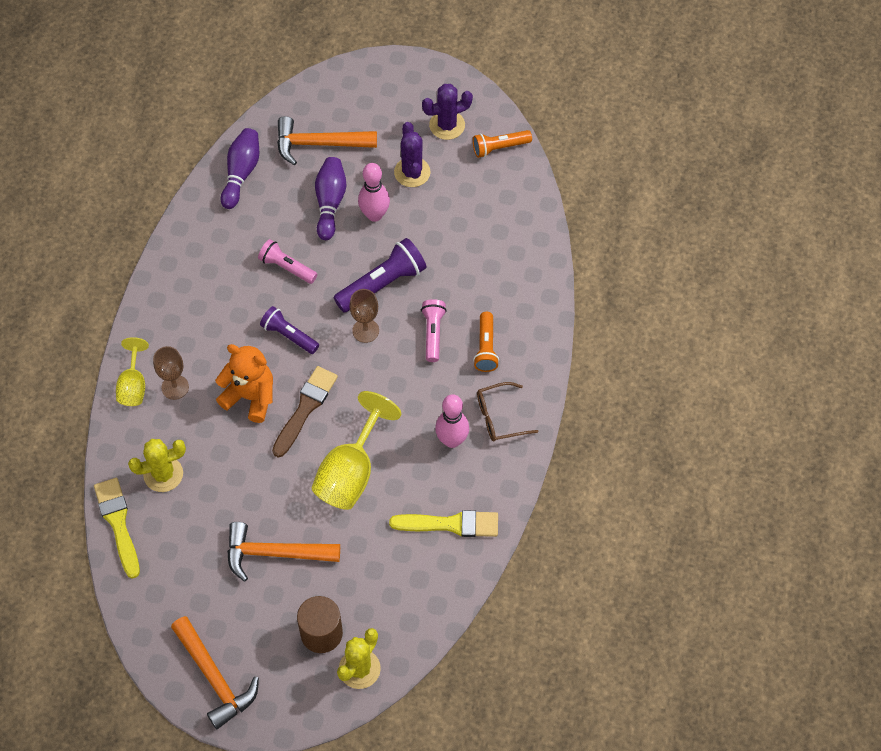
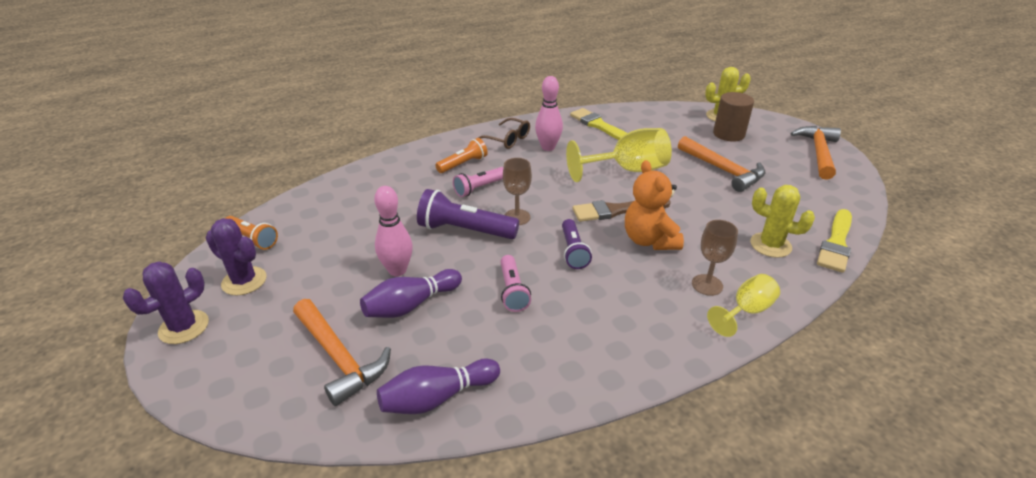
camera: 130 degrees left, 25 degrees down
(412, 172) = (325, 273): purple cactus -> purple cactus (184, 327)

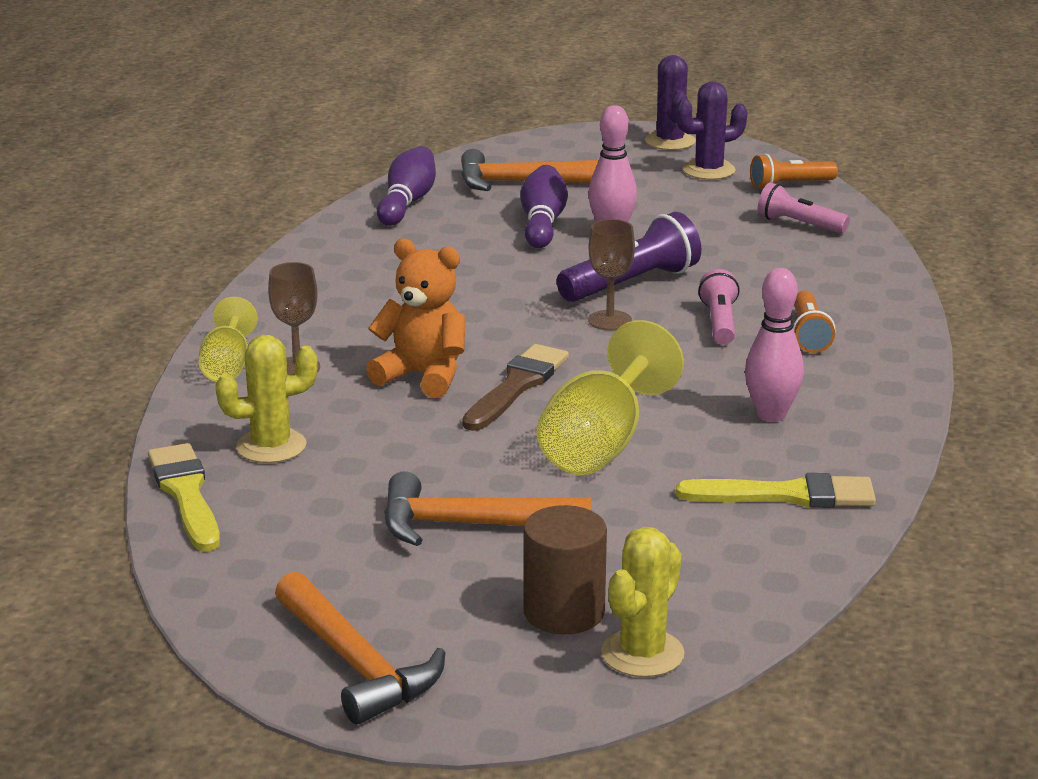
camera: 130 degrees right, 10 degrees down
(508, 139) = (847, 394): brown glasses -> none
(512, 291) = (479, 271): pink flashlight -> pink flashlight (799, 224)
(573, 251) = (485, 324): purple flashlight -> none

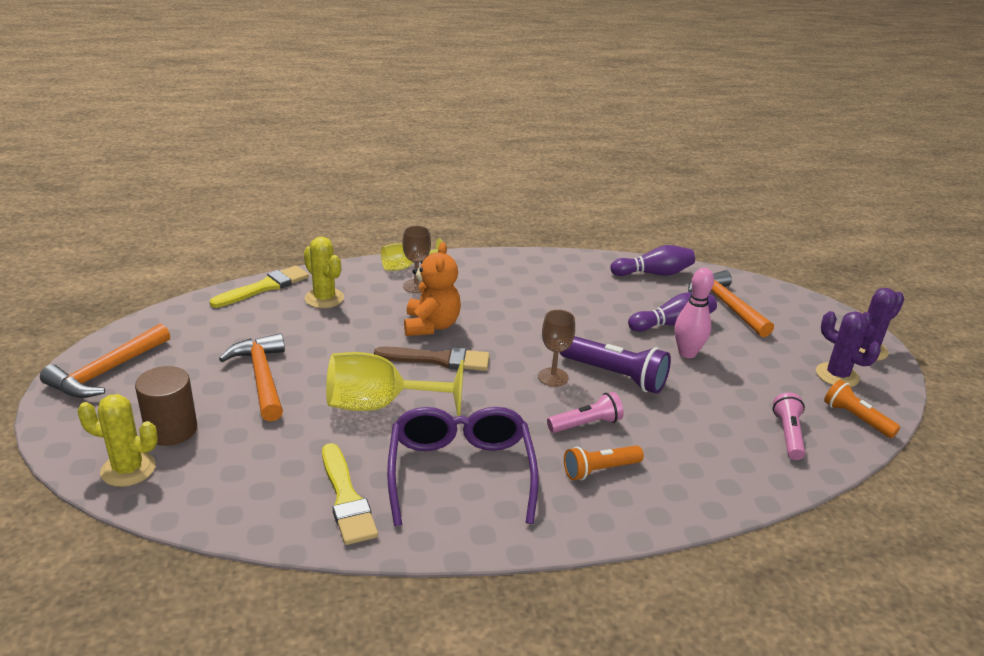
camera: 65 degrees right, 5 degrees up
(771, 415) = (460, 472): pink bowling pin -> purple glasses

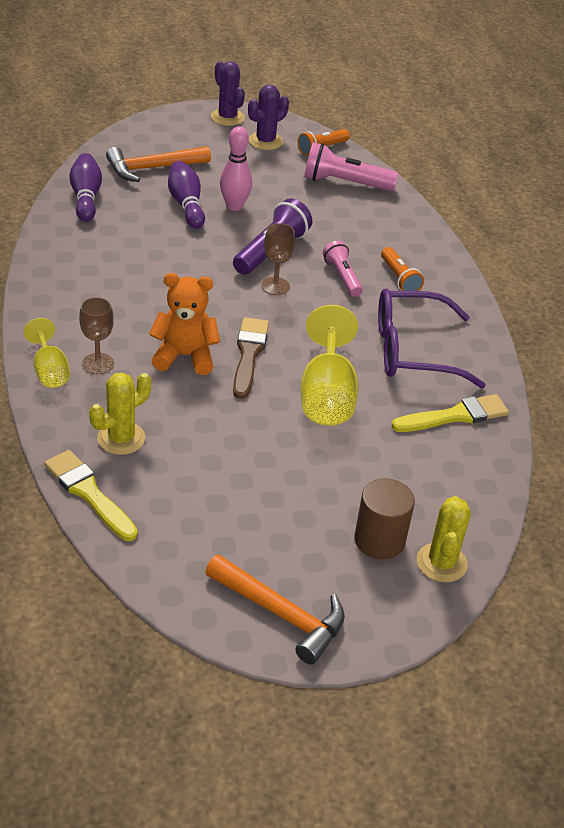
camera: 90 degrees left, 10 degrees up
(262, 377) = (285, 480): orange hammer -> none
(788, 435) = (345, 183): pink flashlight -> pink flashlight, size x1.57

